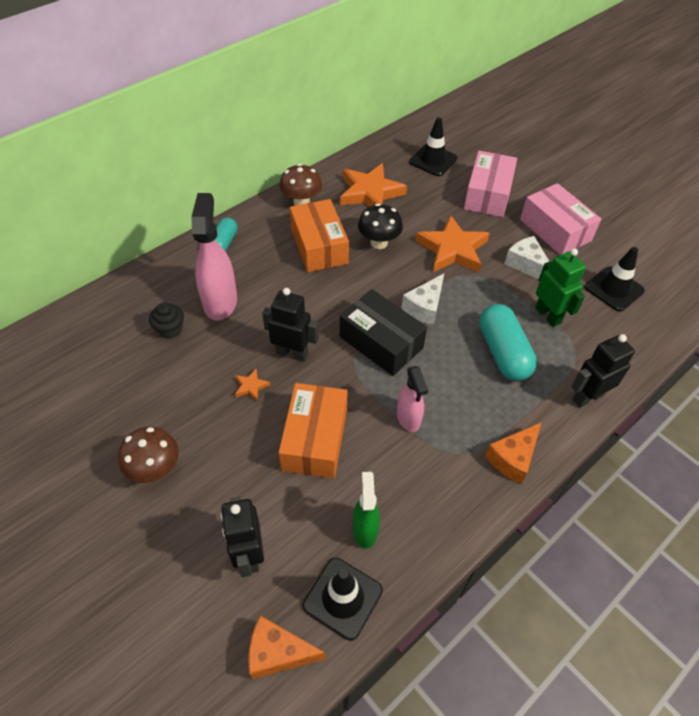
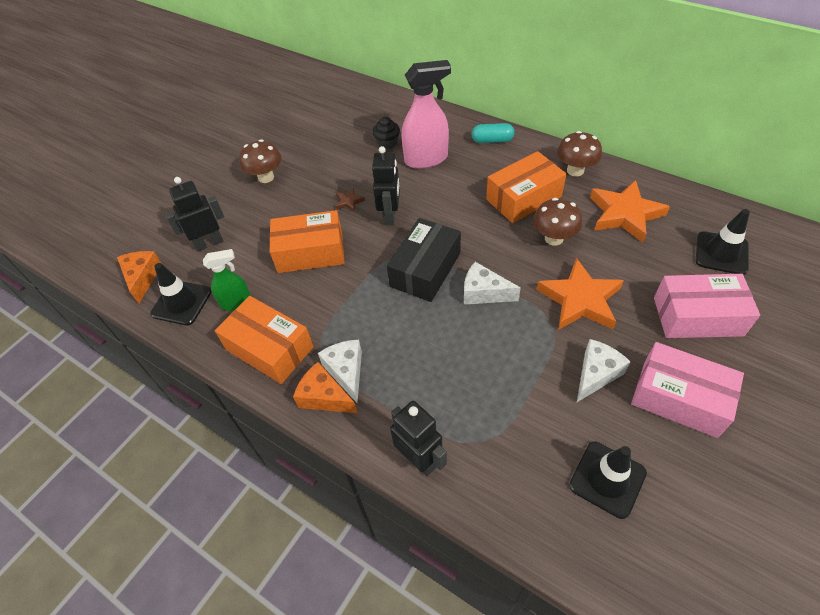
camera: 80 degrees right, 0 degrees up
(251, 386) = (349, 202): orange star -> brown star
(379, 243) = (554, 238): black mushroom -> brown mushroom
(408, 418) = (347, 308): pink spray bottle -> none
(441, 501) = (269, 348): none -> orange box
(487, 434) = (346, 371): none -> white cheese
(503, 352) = (451, 370): turquoise capsule -> none
(548, 315) = (524, 407): green robot -> none
(555, 230) = (679, 398): pink box -> pink box turned 75 degrees clockwise

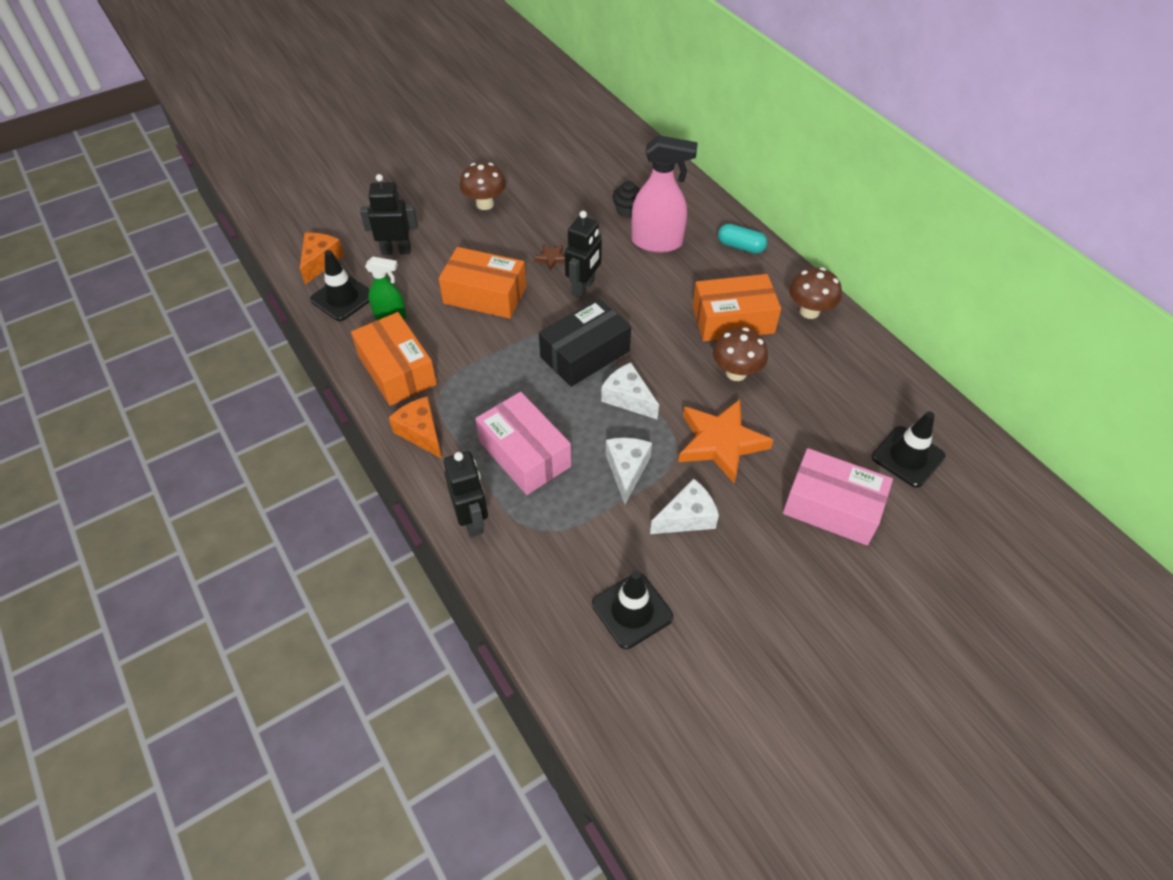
camera: 20 degrees right, 0 degrees up
(346, 371) = (453, 418): white cheese -> white cheese (627, 470)
(625, 214) = (830, 377): orange star -> none
(679, 398) = (754, 573): pink box -> pink box (524, 454)

